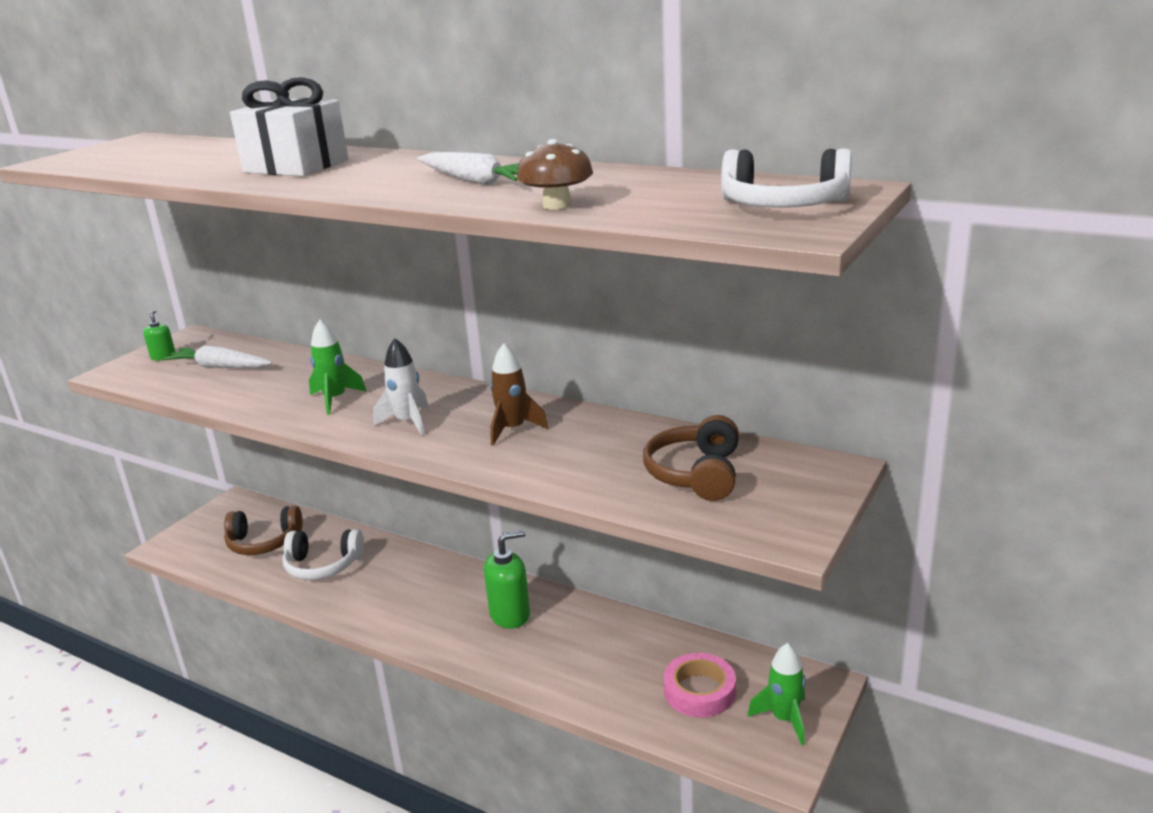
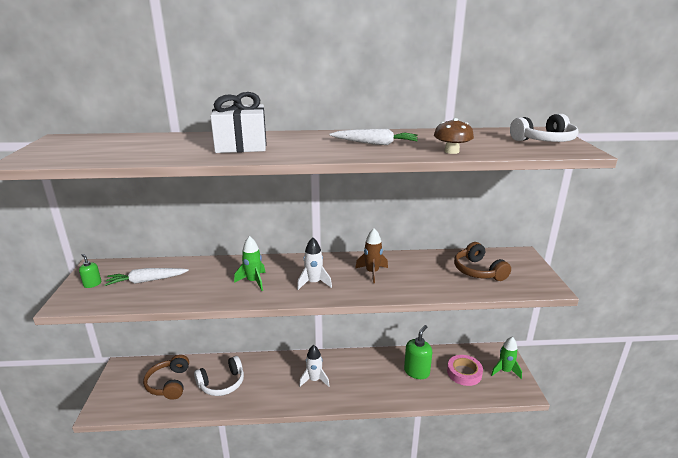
camera: 35 degrees left, 0 degrees up
(264, 542) = (169, 383): brown headphones -> brown headphones turned 120 degrees clockwise
(445, 607) = (314, 380): none -> white rocket
(510, 614) = (350, 371): green soap dispenser -> green soap dispenser (416, 371)

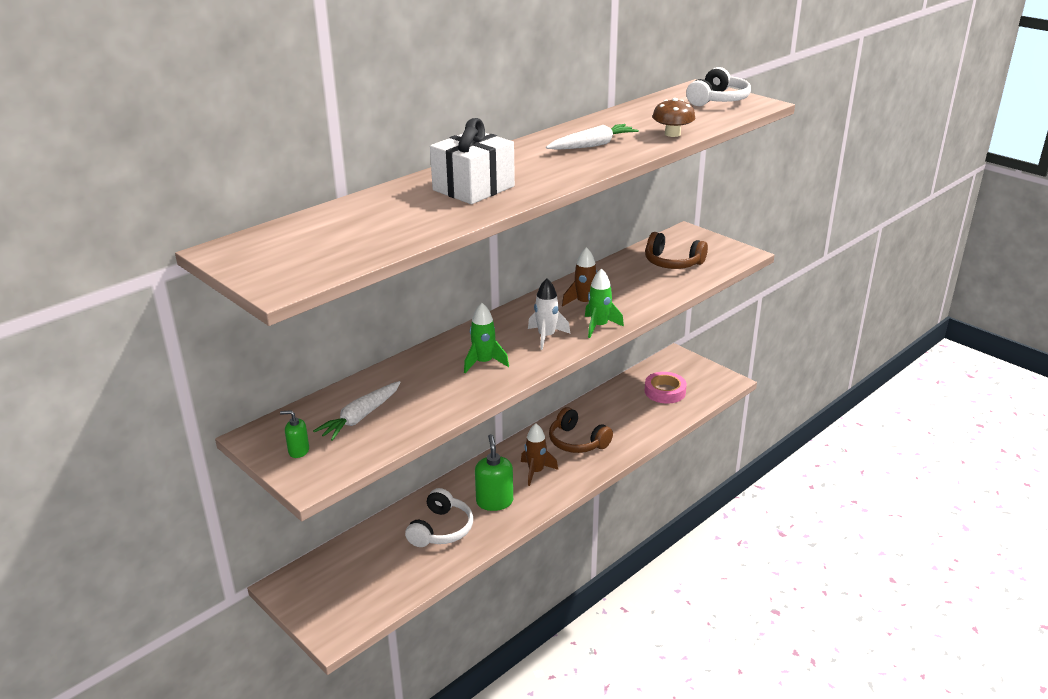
camera: 40 degrees left, 5 degrees up
(169, 383) = (378, 564): brown headphones -> brown headphones (577, 442)
(314, 380) = (536, 472): white rocket -> brown rocket
(416, 371) = (623, 412): green soap dispenser -> green soap dispenser (494, 501)
(505, 371) = (696, 372): green rocket -> green rocket (599, 326)

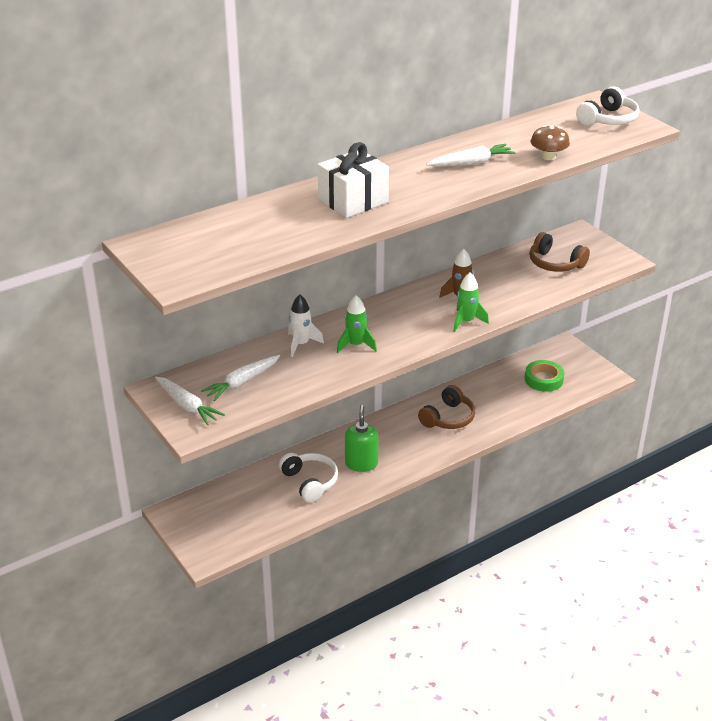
camera: 10 degrees right, 5 degrees up
(298, 451) = (187, 406): green soap dispenser -> white carrot
(441, 529) = (310, 482): white headphones -> white headphones turned 60 degrees counterclockwise
(536, 472) = (404, 441): brown rocket -> none
(546, 337) = (417, 326): white rocket -> white rocket (301, 344)
(577, 442) = (448, 418): brown headphones -> brown headphones turned 105 degrees counterclockwise
(665, 391) = (543, 379): pink tape -> green tape

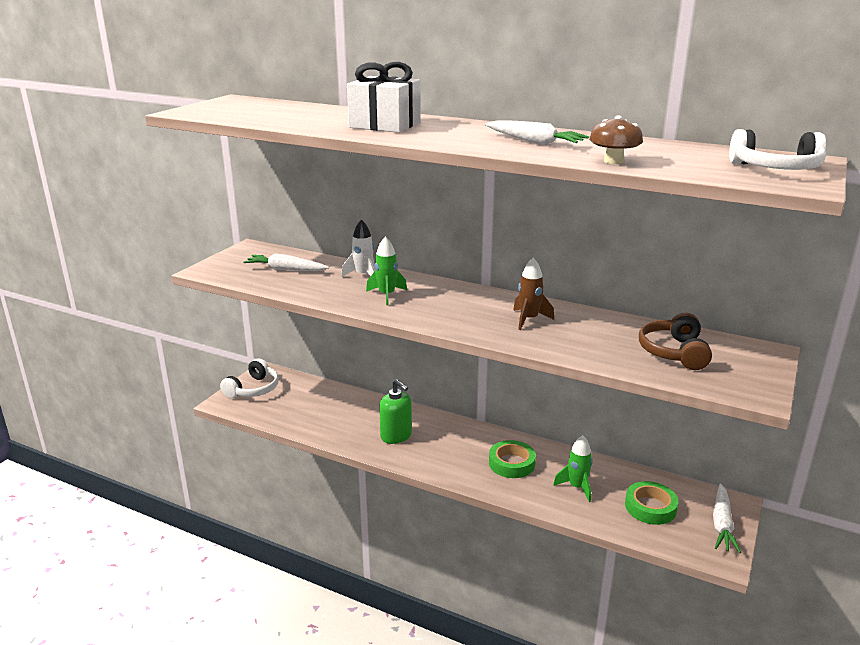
camera: 60 degrees right, 10 degrees down
(187, 406) = (237, 261): white carrot -> white carrot (722, 524)
(310, 482) = (349, 418): white headphones -> white headphones (253, 389)
(361, 463) = (396, 436): green soap dispenser -> green soap dispenser turned 75 degrees clockwise
(448, 418) = (511, 463): brown headphones -> green tape
(466, 321) = (489, 332): green rocket -> green rocket (577, 487)

